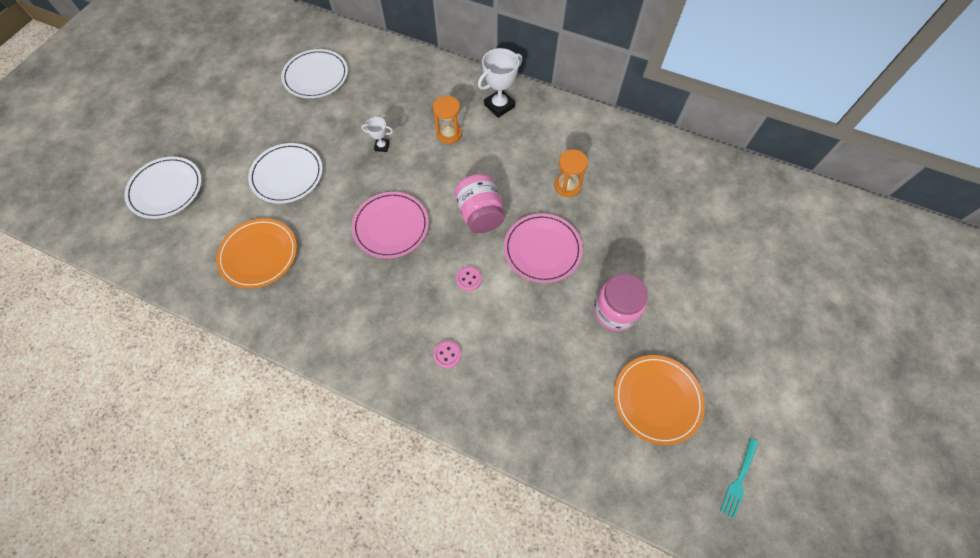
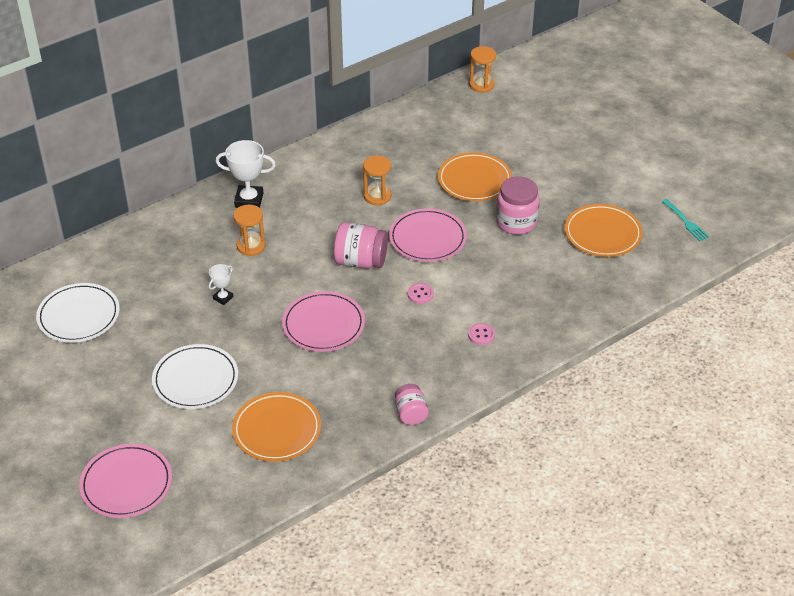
camera: 60 degrees left, 20 degrees down
(166, 189) = (126, 483): white plate -> pink plate
(320, 344) = (411, 414): none -> pink jar
(499, 106) = (249, 200): white trophy -> white trophy turned 75 degrees counterclockwise
(645, 248) = (474, 180): none -> orange plate
(779, 190) = (481, 85): none -> orange hourglass

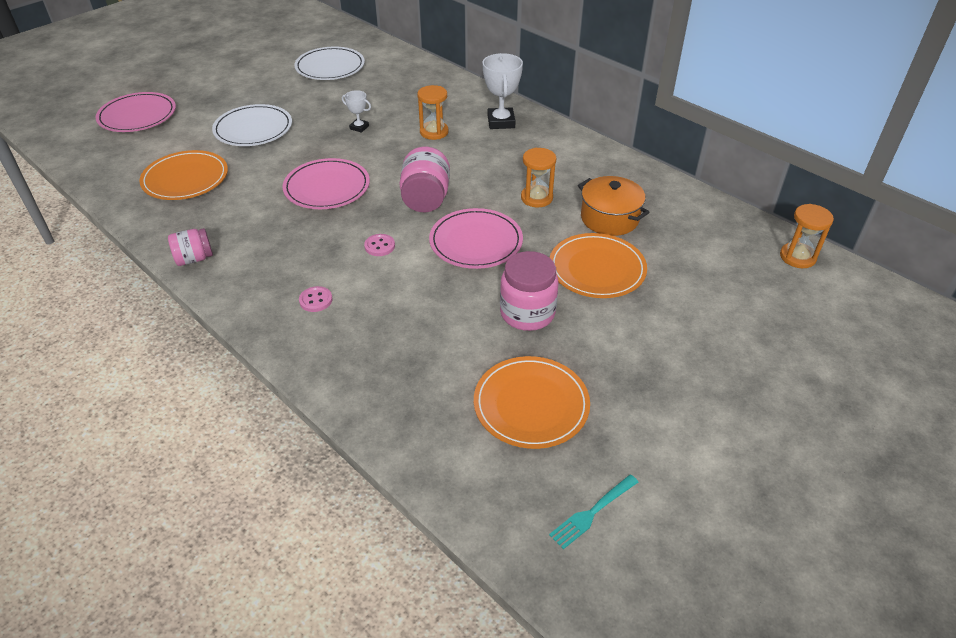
camera: 80 degrees right, 0 degrees up
(415, 162) = (609, 218): none -> orange pot

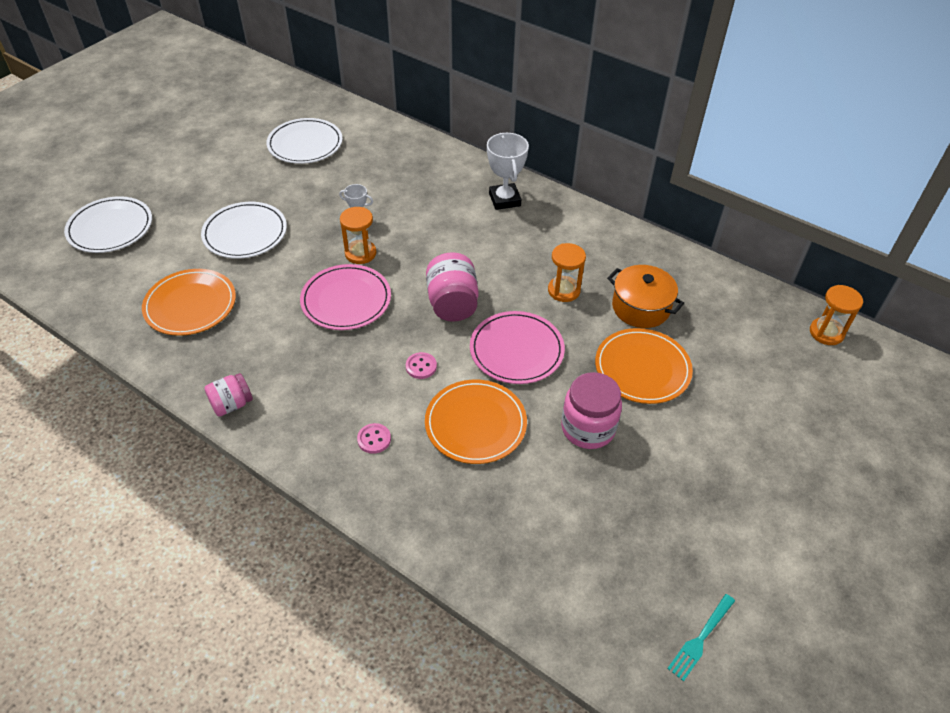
camera: 10 degrees left, 5 degrees up
(137, 115) = (110, 228): pink plate -> white plate
(434, 132) = (439, 219): orange hourglass -> orange hourglass (360, 253)
(531, 404) = (616, 531): orange plate -> orange plate (475, 424)

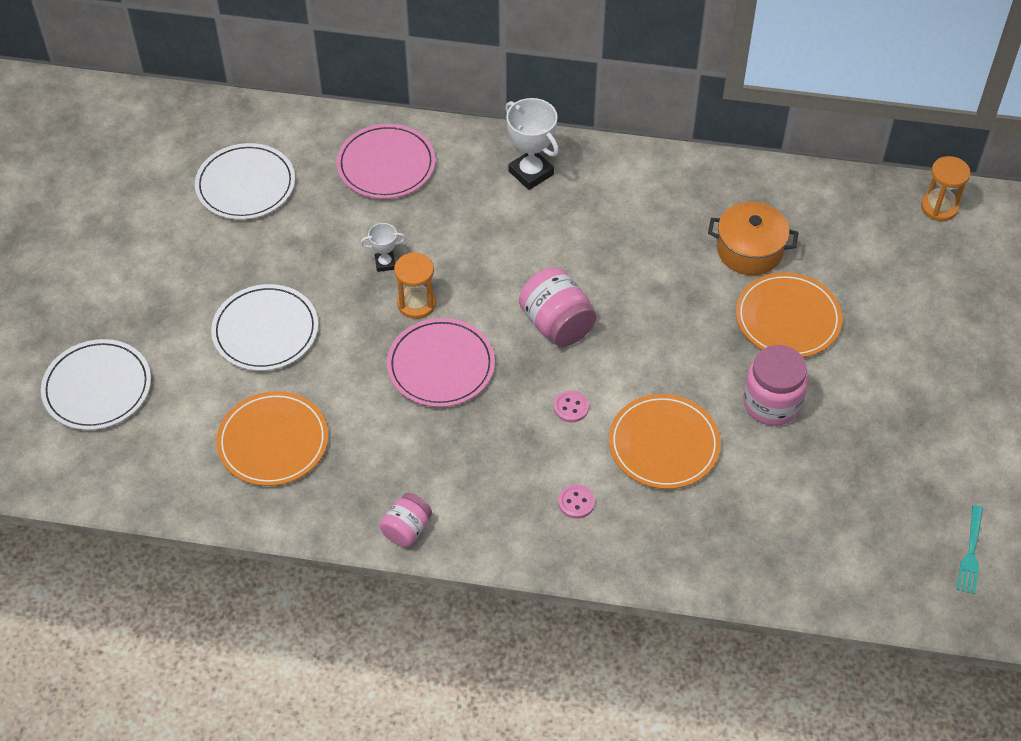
camera: 25 degrees left, 5 degrees up
(516, 350) = (655, 349): pink plate -> pink plate (386, 165)
(564, 290) = (661, 262): orange hourglass -> none

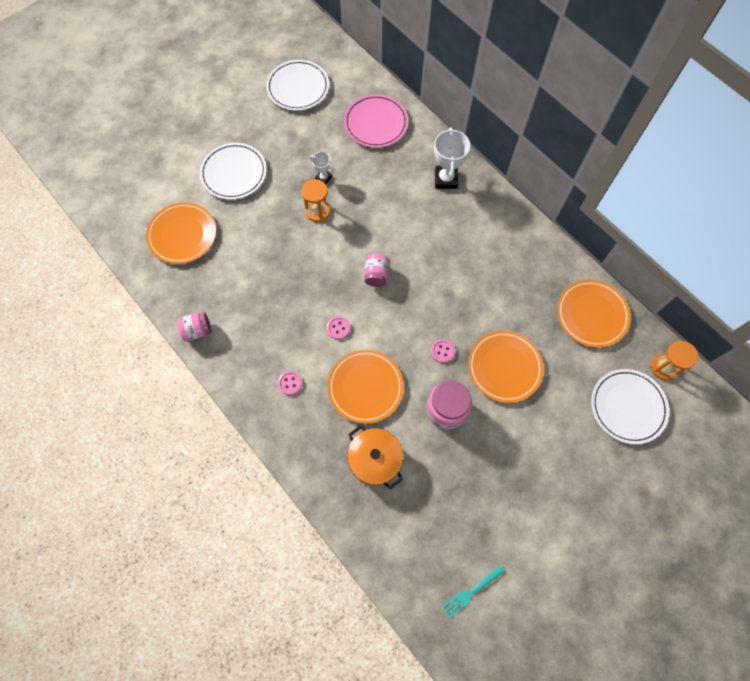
camera: 40 degrees right, 15 degrees up
(97, 387) = (134, 147): white plate -> white plate (628, 407)
(441, 365) = (297, 254): pink plate -> none
(557, 324) = (376, 275): pink jar -> pink jar, size x0.63
(708, 349) = (442, 351): none -> pink button
(749, 250) = (522, 310): orange pot -> orange pot (375, 460)
(822, 206) = (592, 314): none -> orange plate

